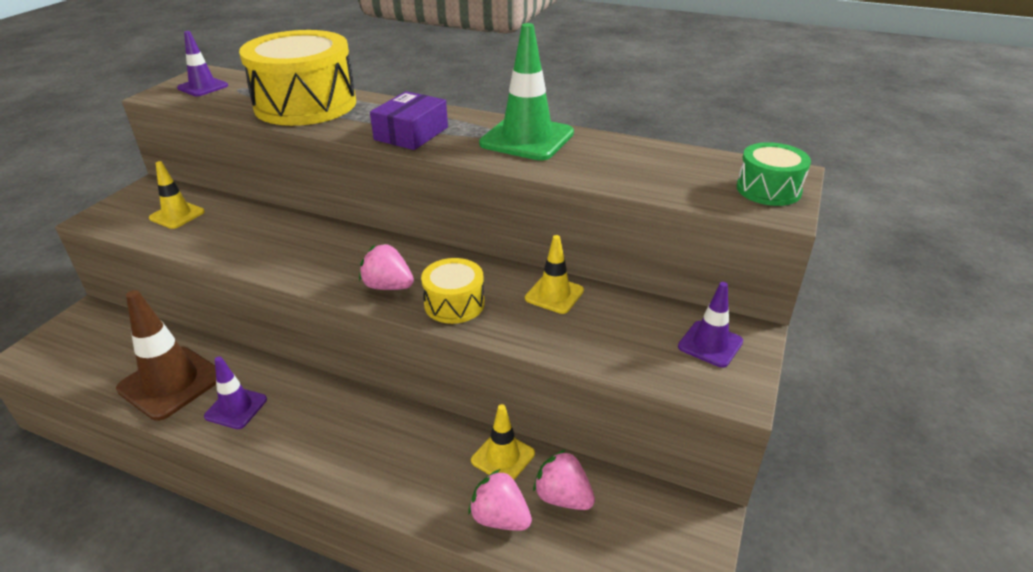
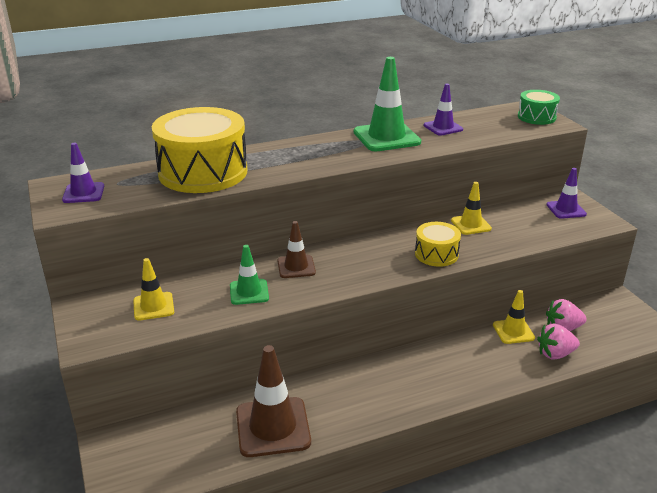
camera: 45 degrees left, 5 degrees down
(236, 408) = (343, 408): purple traffic cone -> purple traffic cone (443, 127)
(248, 242) = (249, 292): none -> green traffic cone
(321, 242) = (296, 267): none -> brown traffic cone
(388, 286) = (387, 266): pink strawberry -> none
(411, 133) = (318, 160): purple box -> none

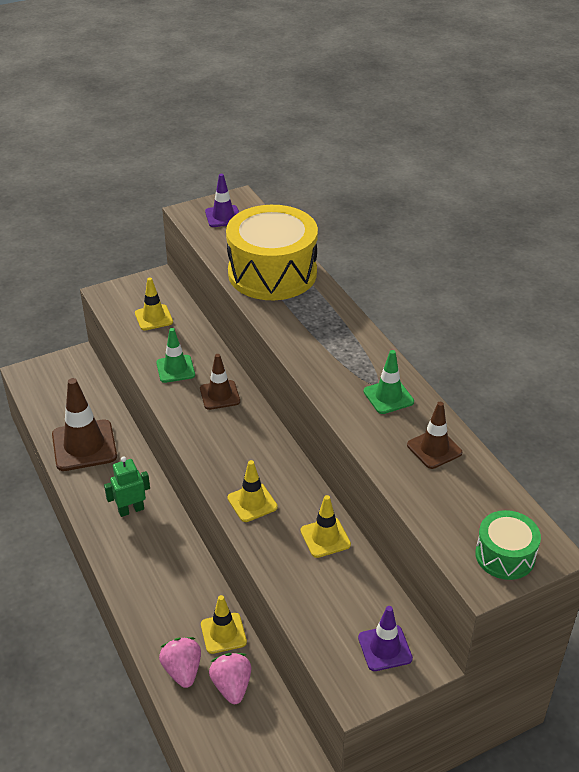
camera: 85 degrees right, 10 degrees up
(374, 387) = (131, 510): none -> green robot
(386, 137) = (388, 397): green traffic cone -> green traffic cone, size x0.57
(436, 254) = (252, 502): yellow drum -> yellow traffic cone
(443, 127) = (434, 449): purple traffic cone -> brown traffic cone

